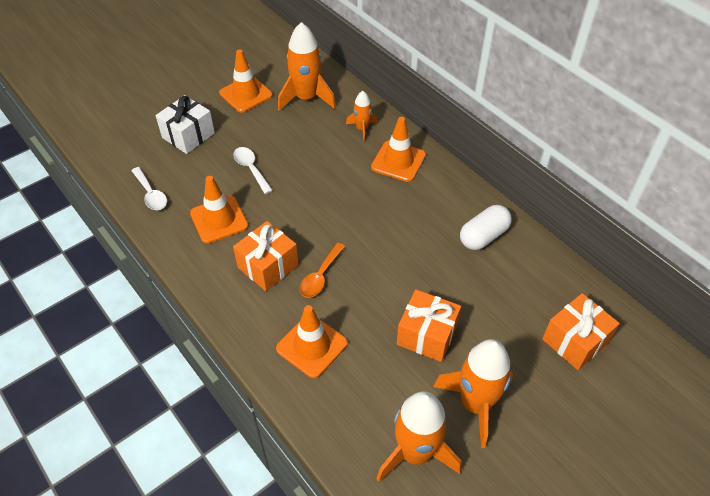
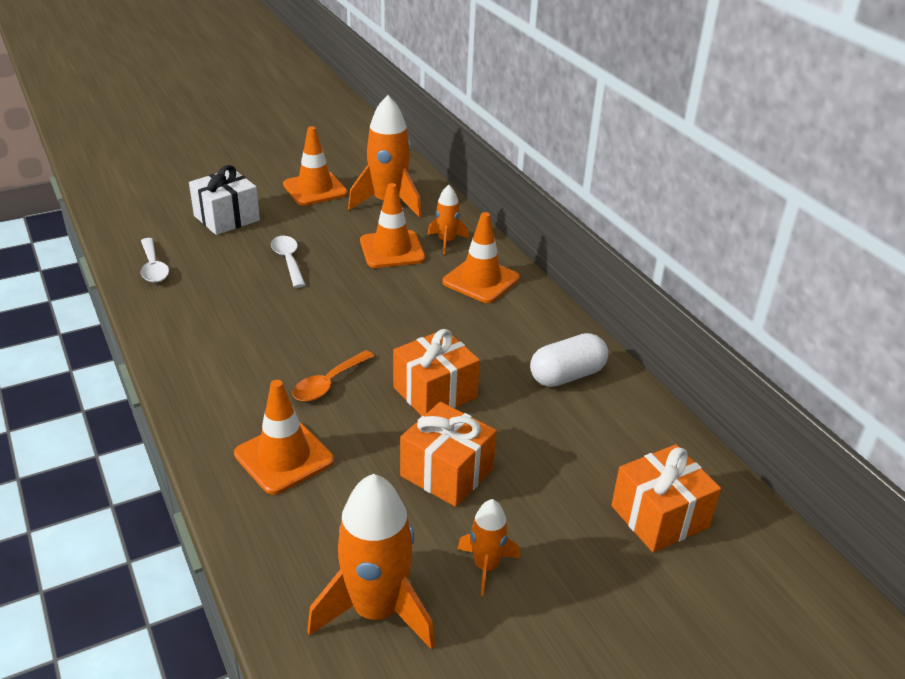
camera: 10 degrees right, 15 degrees down
(219, 219) = (225, 305): orange traffic cone -> orange traffic cone (392, 250)
(268, 266) = (265, 362): orange gift -> orange gift (435, 392)
(475, 404) = (486, 566): orange rocket -> orange rocket, size x0.53

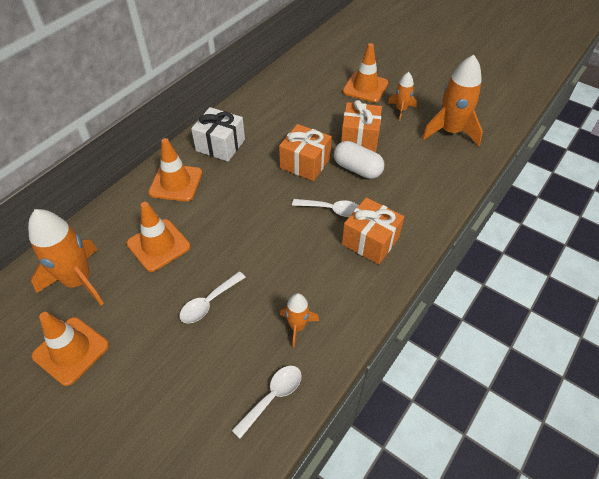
camera: 115 degrees left, 15 degrees up
(226, 218) = (160, 393): white gift -> white gift (220, 145)
(284, 457) = (400, 200): orange traffic cone -> orange traffic cone (365, 87)
(328, 383) = (331, 209): orange spoon -> white spoon
(446, 241) = (130, 218): orange rocket -> orange rocket (297, 326)
(567, 375) = (254, 120): white capsule -> white capsule (357, 169)
(660, 516) = (331, 72): orange gift -> orange gift (370, 241)

